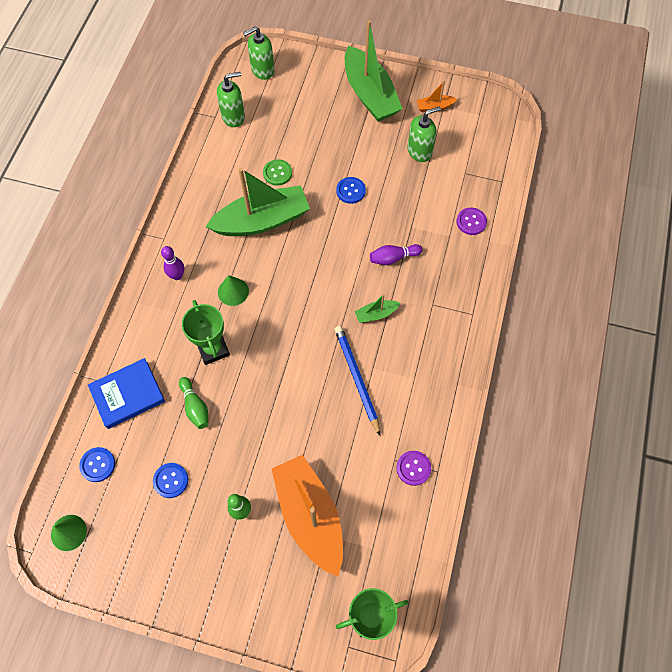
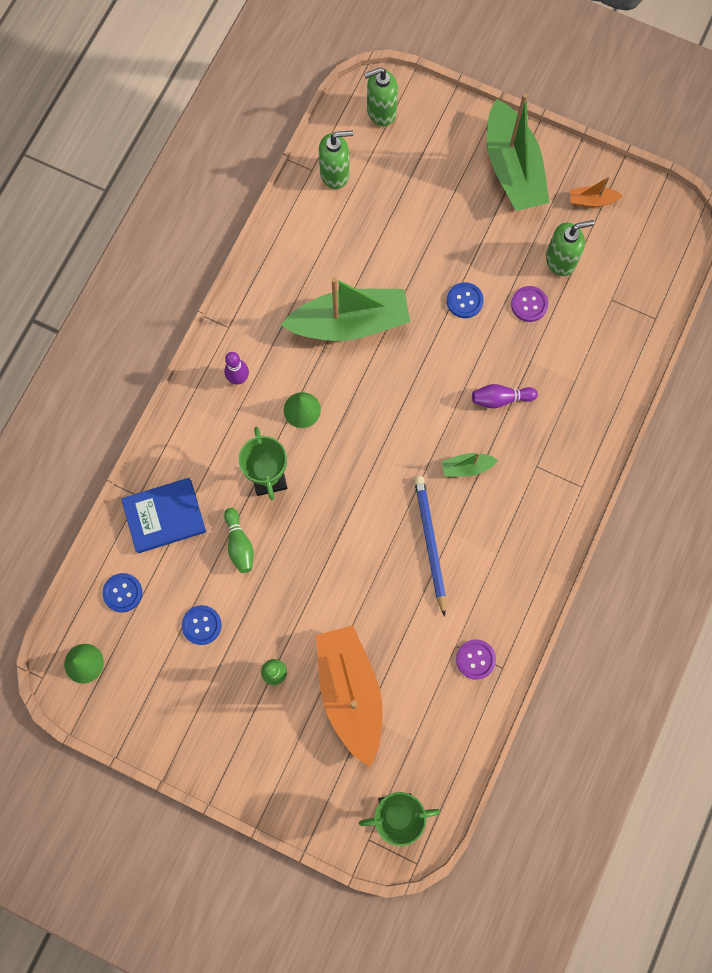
camera: 10 degrees right, 10 degrees up
(277, 173) = (378, 261): green button -> none
(471, 222) = (605, 367): purple button -> purple button (529, 304)

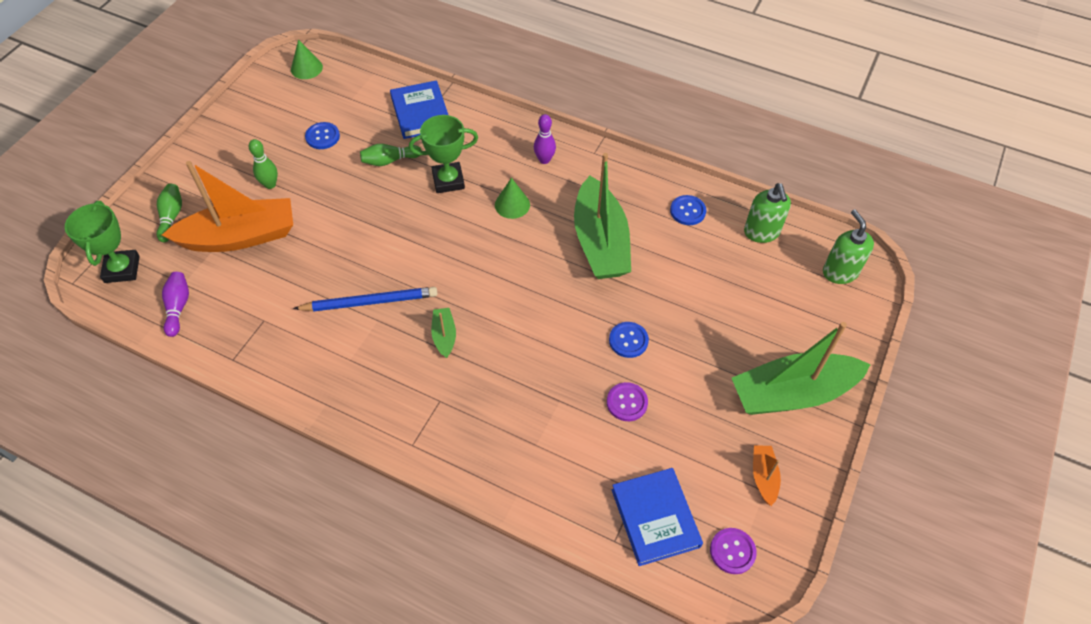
camera: 90 degrees right, 20 degrees down
(122, 593) = (359, 89): blue button -> blue button (687, 211)
(324, 775) = (171, 217): none -> green bowling pin
(475, 659) = (246, 336): purple button -> purple button (732, 551)
(500, 399) = (517, 370): purple bowling pin -> purple bowling pin (178, 307)
(560, 260) = (683, 438): green soap dispenser -> none
(634, 286) = (655, 518): none -> blue book

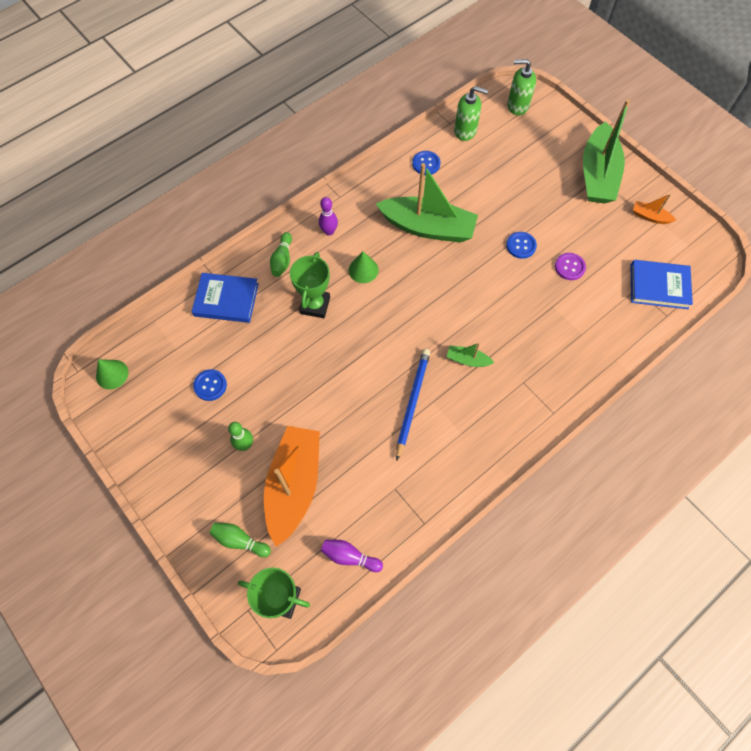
camera: 65 degrees left, 10 degrees up
(389, 161) = (269, 341): green bowling pin -> green bowling pin (282, 260)
(732, 551) = (693, 255): purple button -> none

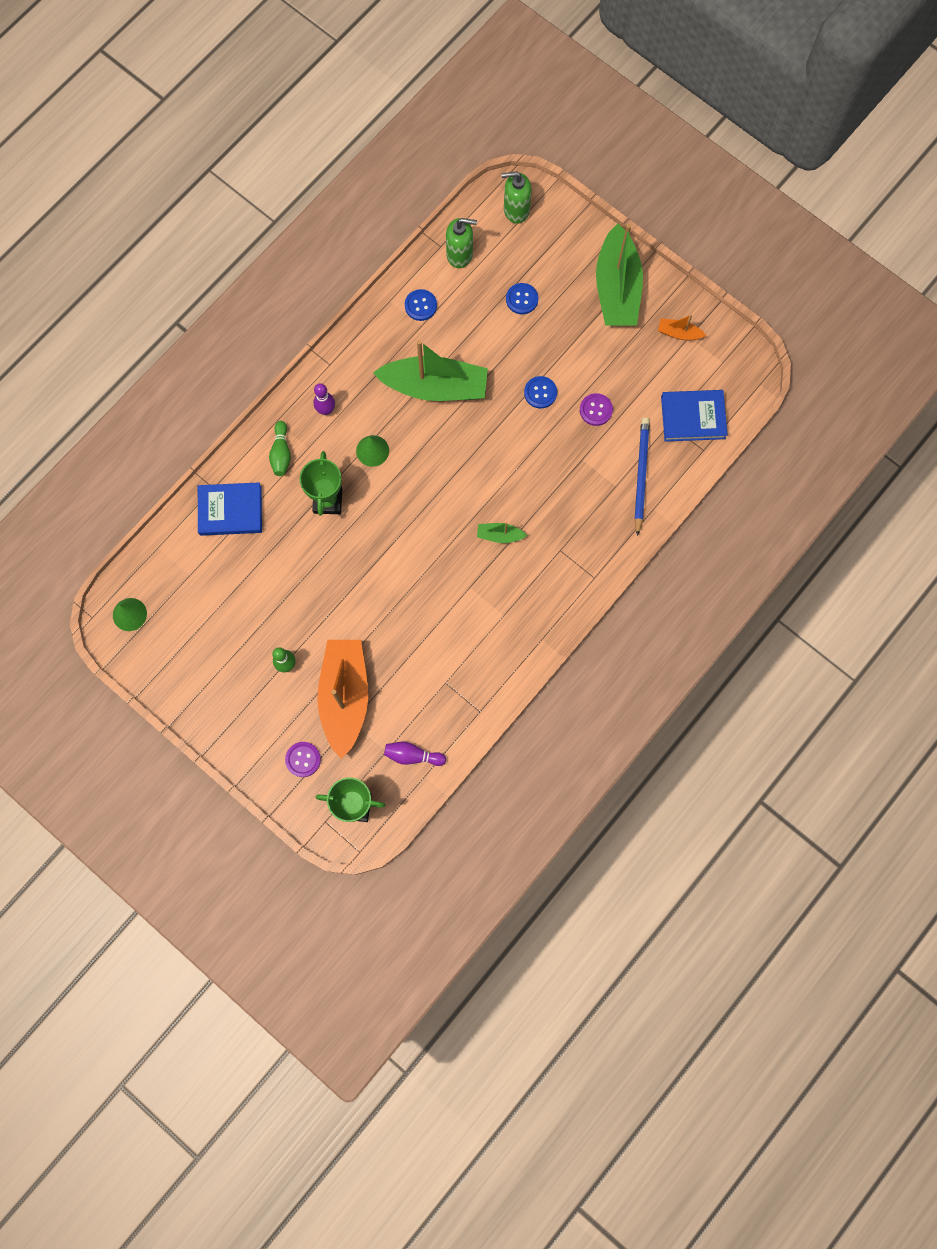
camera: 10 degrees left, 10 degrees up
(210, 385) = (236, 609): blue button -> blue button (522, 299)
(240, 541) = (303, 759): green bowling pin -> purple button
(412, 402) = (449, 591): blue pencil -> blue pencil (640, 475)

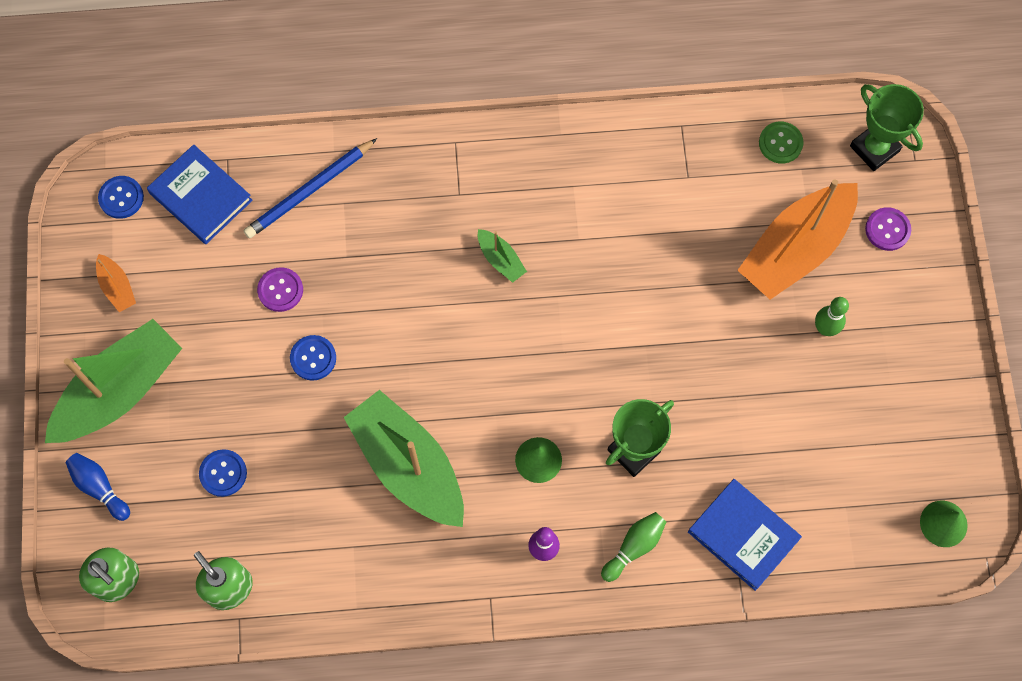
camera: 135 degrees left, 5 degrees down
(412, 755) = (780, 143): purple bowling pin -> green button
(420, 305) = (330, 570): blue button -> blue button (121, 198)
(573, 239) = (99, 487): none -> blue bowling pin

